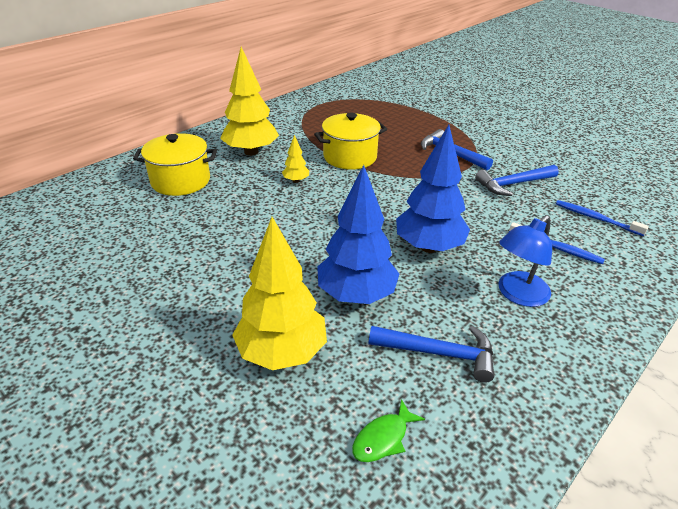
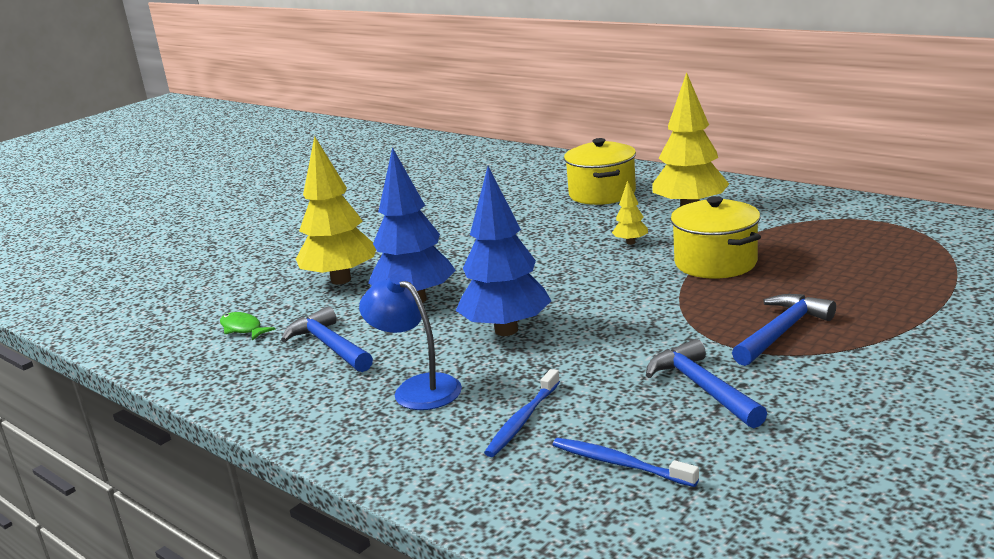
camera: 90 degrees right, 15 degrees down
(439, 353) = (329, 346): blue hammer -> blue hammer turned 135 degrees clockwise
(596, 218) = (619, 464): blue toothbrush -> blue toothbrush turned 90 degrees counterclockwise

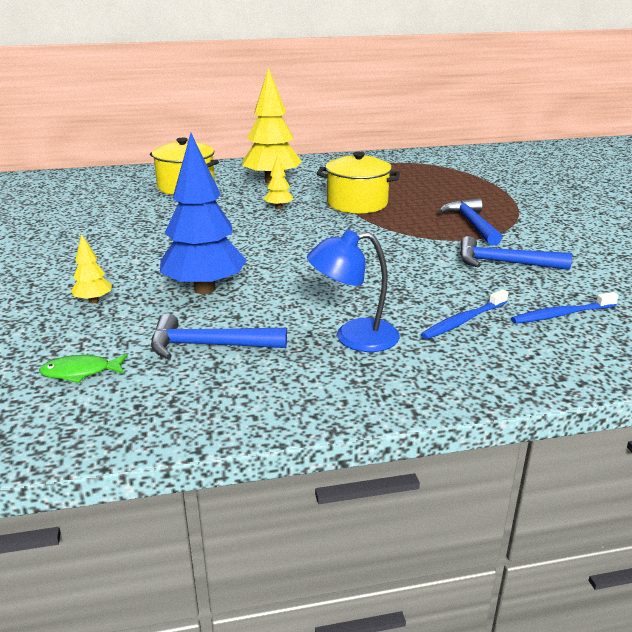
camera: 55 degrees left, 5 degrees up
(341, 280) = (93, 301): yellow tree -> yellow tree, size x0.45
(506, 330) = (324, 280): blue tree -> none
(522, 420) = (463, 321): blue toothbrush -> blue toothbrush turned 75 degrees clockwise

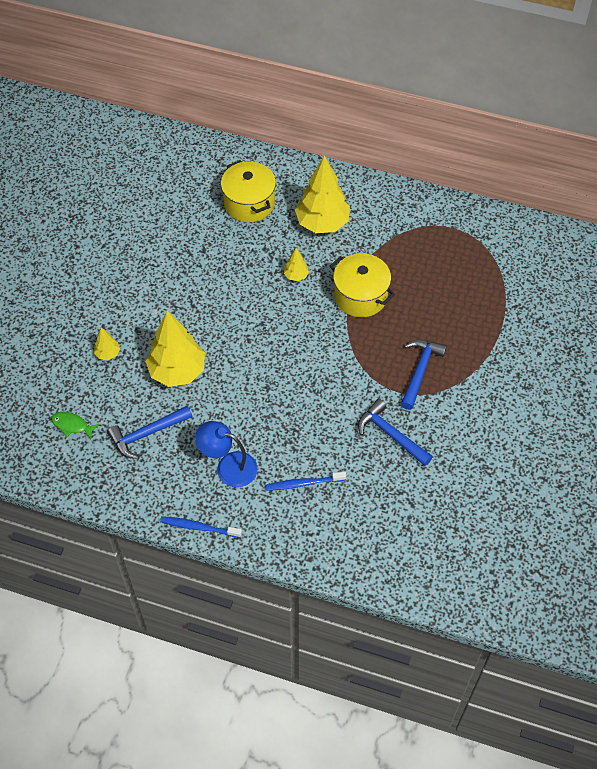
camera: 30 degrees right, 30 degrees up
(204, 289) = (177, 371): blue tree -> yellow tree
(209, 345) = (147, 434): blue hammer -> blue hammer turned 60 degrees counterclockwise
(561, 314) = (368, 508): blue toothbrush -> blue toothbrush (199, 527)

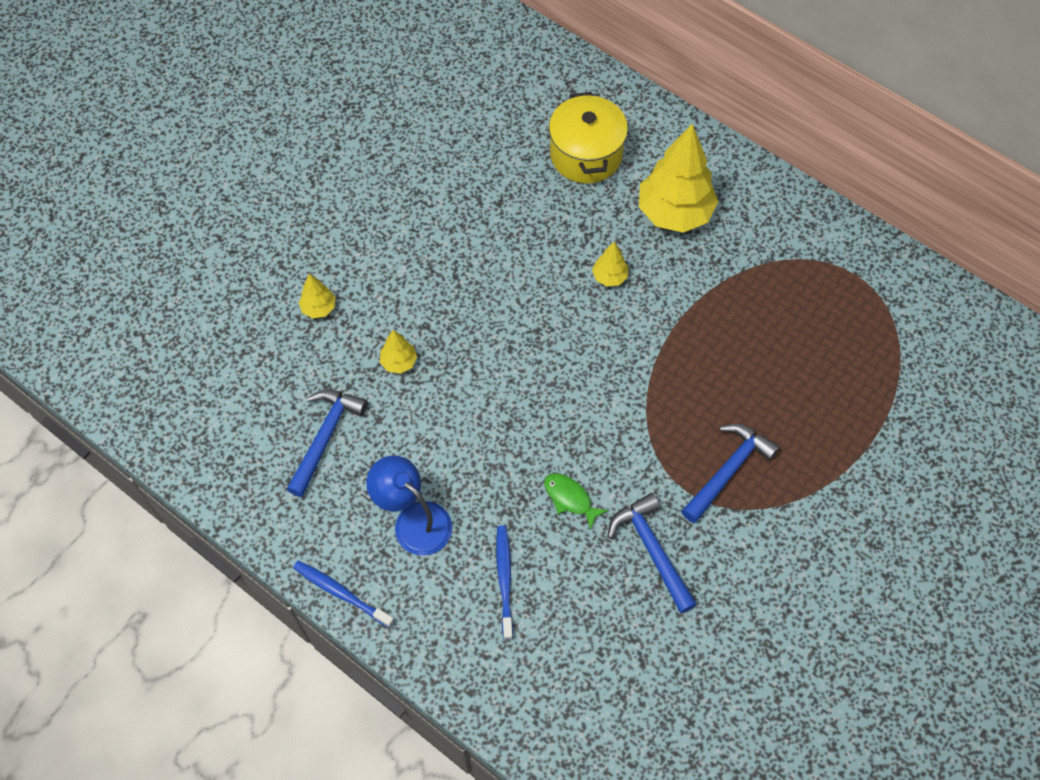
camera: 20 degrees right, 5 degrees up
(72, 425) = (234, 393): green fish -> green fish (570, 498)
(147, 434) = (325, 437): blue hammer -> blue hammer turned 120 degrees clockwise
(177, 371) = (399, 362): yellow tree -> yellow tree, size x0.45
(303, 483) = (504, 580): blue toothbrush -> blue toothbrush turned 75 degrees clockwise
(360, 296) = (687, 334): yellow pot -> none

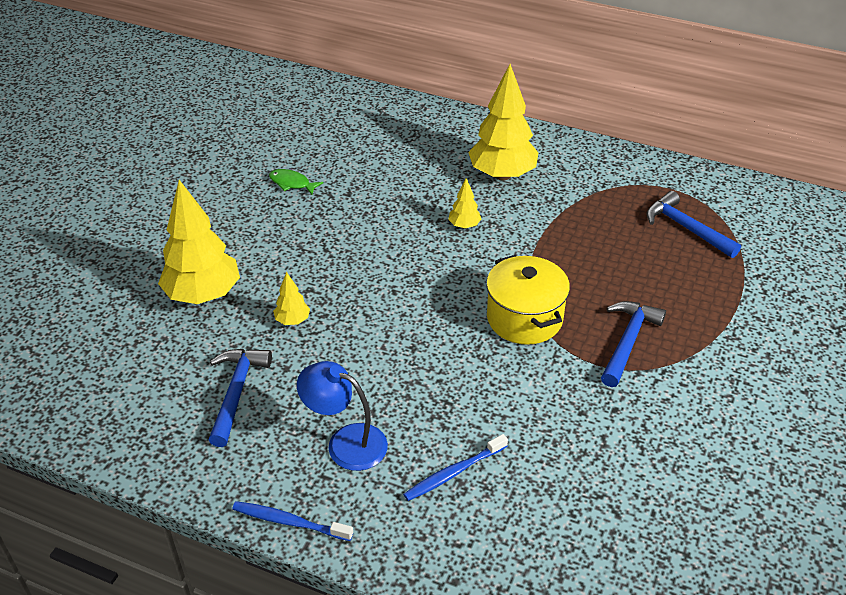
camera: 15 degrees left, 20 degrees down
(319, 308) = (203, 295): yellow tree -> yellow tree, size x2.23
(504, 580) = (454, 473): blue toothbrush -> blue toothbrush turned 105 degrees counterclockwise
(570, 498) = (492, 393): green fish -> green fish (292, 183)
(586, 155) = (412, 151): yellow pot -> yellow pot (524, 318)
(652, 550) = (586, 417): blue hammer -> blue hammer (686, 228)

